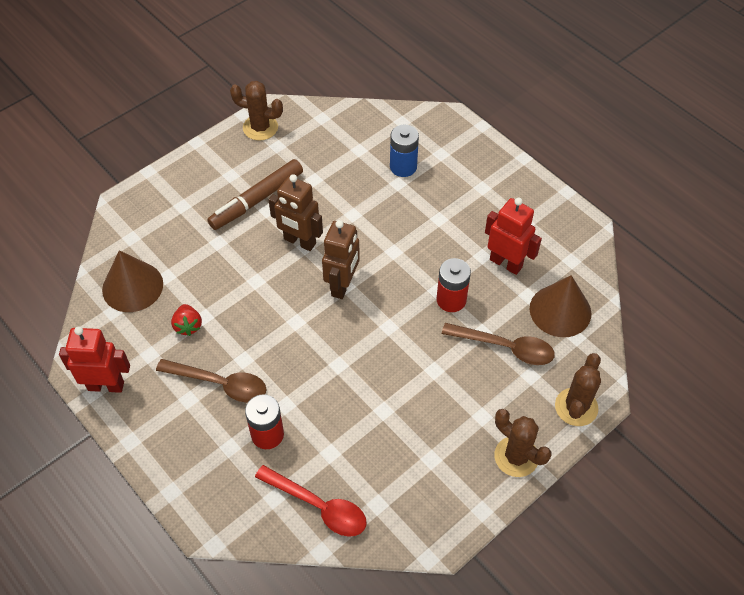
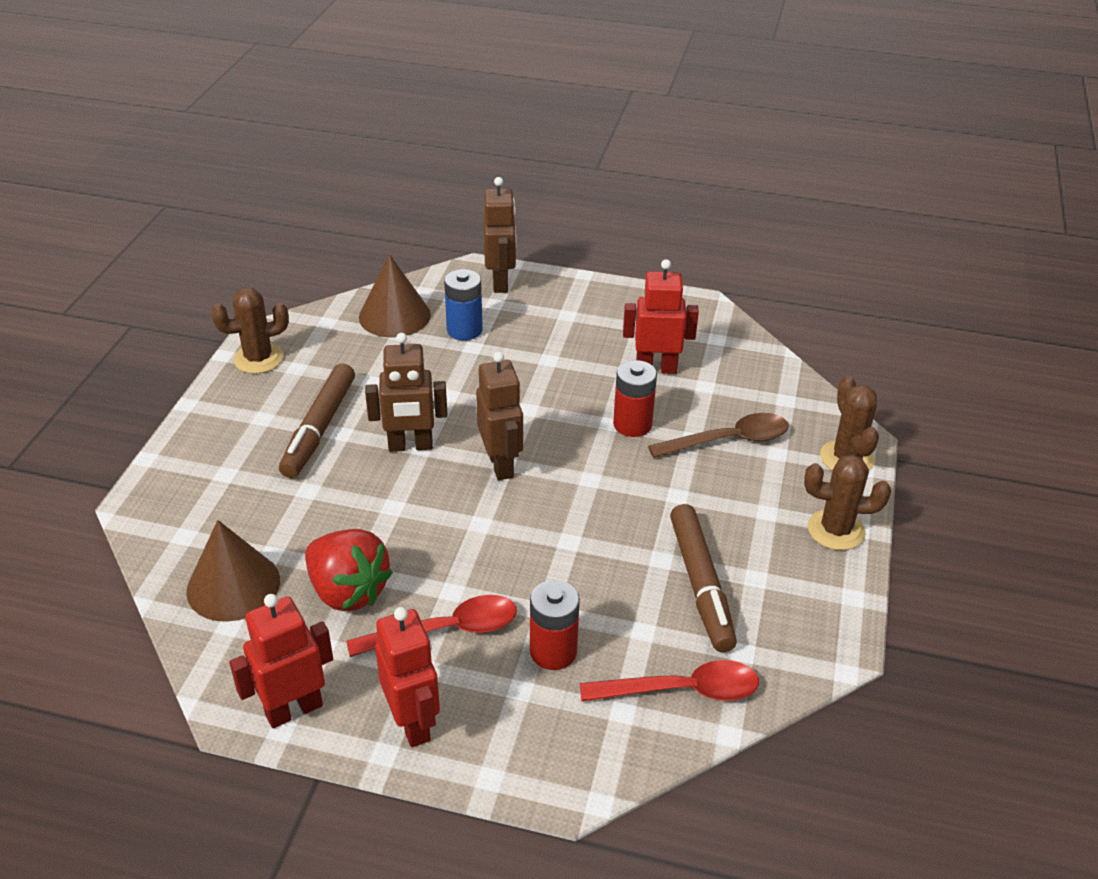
camera: 35 degrees left, 15 degrees down
(158, 432) = (413, 723): none -> red robot
(188, 326) = (348, 591): red strawberry -> red strawberry, size x1.86
(220, 384) = (446, 630): brown spoon -> red spoon
(392, 443) = (700, 584): none -> brown marker
(459, 138) = (500, 282): none -> brown robot
(560, 310) = (749, 385): brown cone -> brown cone (394, 316)

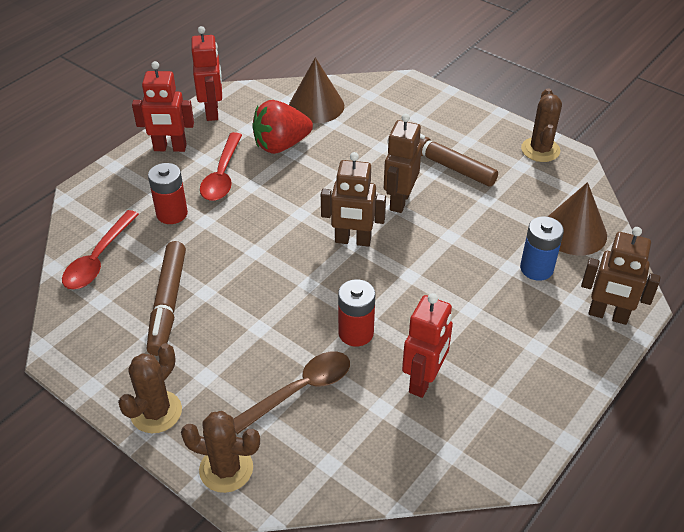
camera: 115 degrees right, 5 degrees up
(700, 584) = (168, 303): brown marker -> brown marker turned 105 degrees counterclockwise
(728, 440) = (300, 390): brown spoon -> brown spoon turned 135 degrees counterclockwise

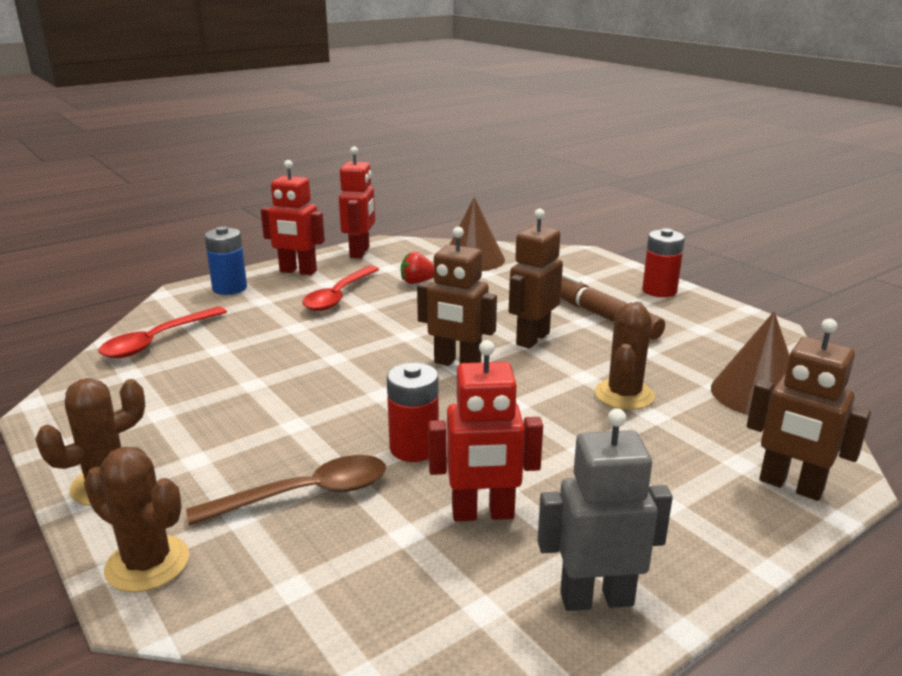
camera: 15 degrees right, 20 degrees down
(168, 303) = (203, 386): brown marker -> none
(172, 214) = (263, 317): red battery -> red battery (659, 291)
(281, 145) = (417, 282): red strawberry -> red strawberry, size x0.54
(424, 381) = (483, 514): red robot -> red robot turned 45 degrees clockwise
(512, 429) = (596, 598): none -> grey robot
(536, 268) = (693, 422): blue battery -> blue battery (229, 288)
(540, 150) = (729, 318): brown cactus -> brown cactus (624, 395)

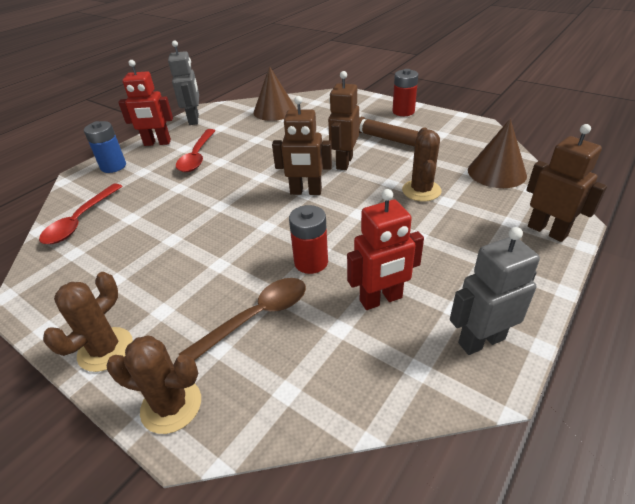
camera: 15 degrees left, 15 degrees up
(360, 252) = (194, 119): red robot -> grey robot
(417, 282) = (246, 135): red strawberry -> none
(790, 486) = (547, 231): brown robot -> brown robot turned 150 degrees counterclockwise

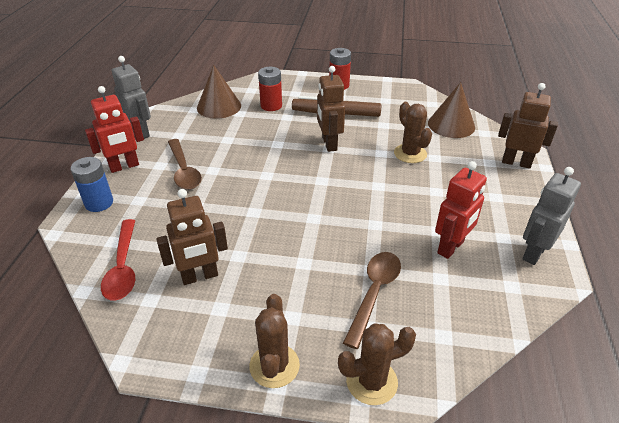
camera: 30 degrees left, 0 degrees up
(197, 156) = (184, 170): red spoon -> brown spoon
(305, 192) = (320, 178): brown robot -> brown robot (200, 276)
(311, 262) = (377, 236): red battery -> red battery (271, 106)

